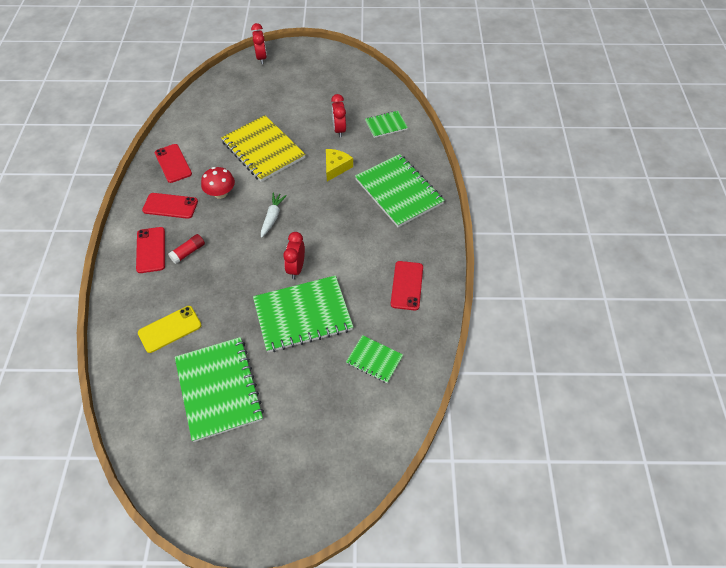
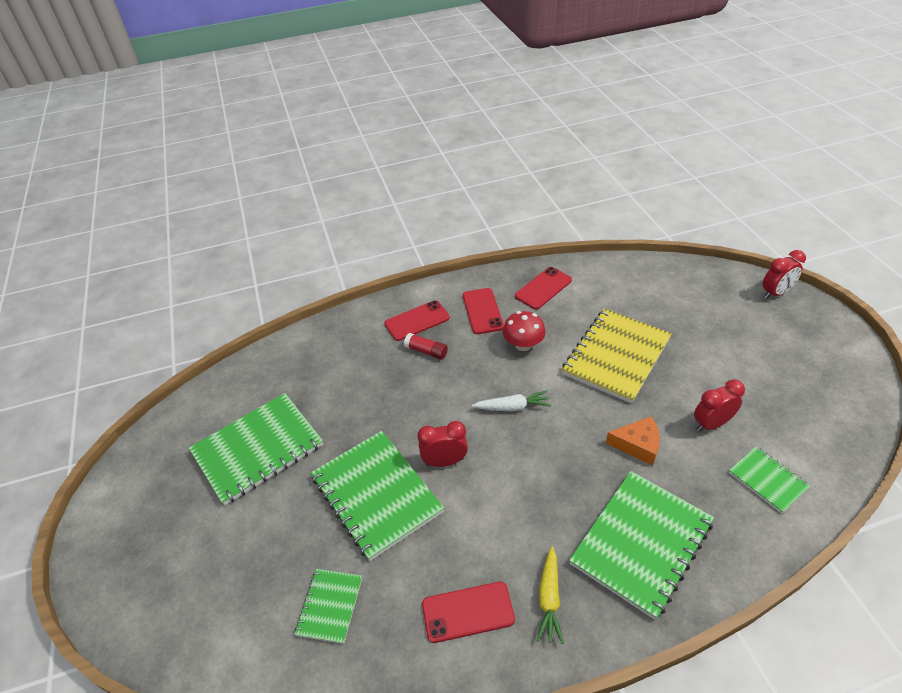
camera: 75 degrees right, 10 degrees down
(170, 329) = (322, 377): yellow phone -> none
(336, 167) = (637, 445): yellow cheese -> orange cheese
(414, 244) = (549, 599): none -> yellow carrot

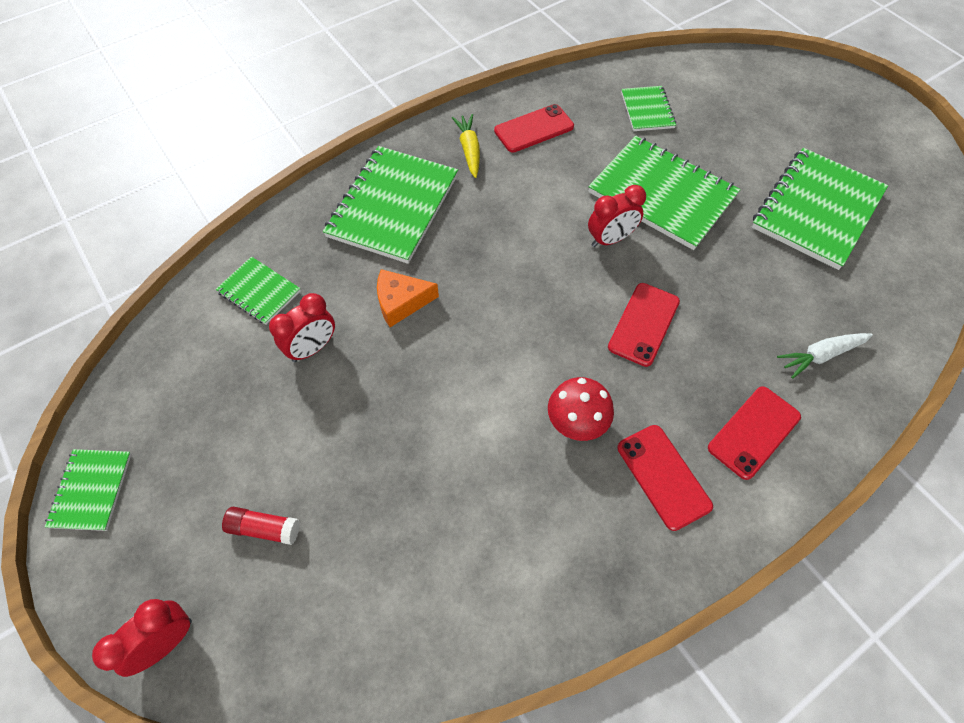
camera: 160 degrees right, 15 degrees up
(426, 351) = (708, 379): red glue stick -> red glue stick (264, 528)
(512, 407) = (559, 319): white carrot -> white carrot (820, 355)
(543, 288) = (581, 556): red phone -> red phone (643, 324)
(616, 356) = (438, 429): yellow notebook -> none
(855, 365) = (91, 490): none -> green notebook

